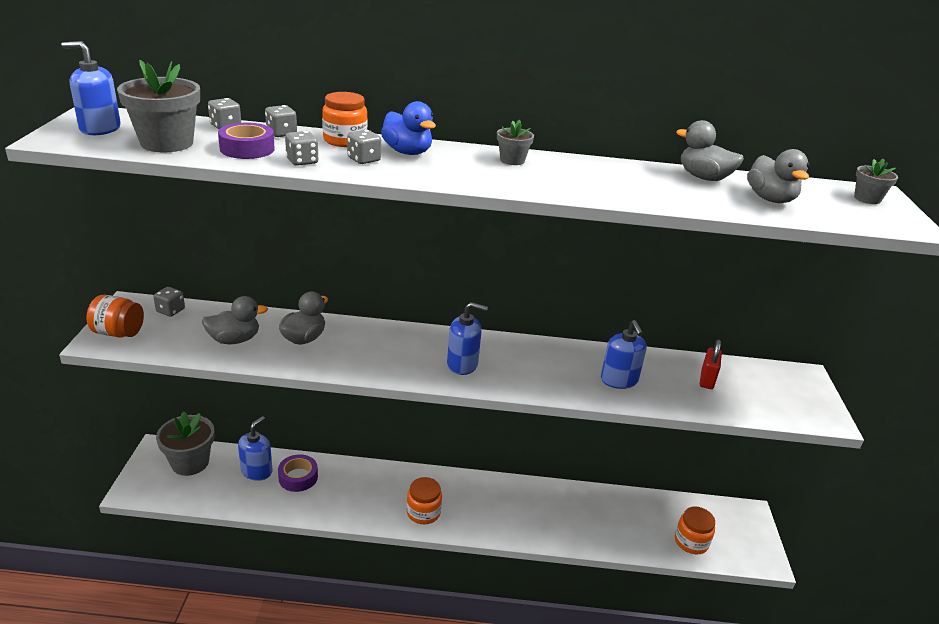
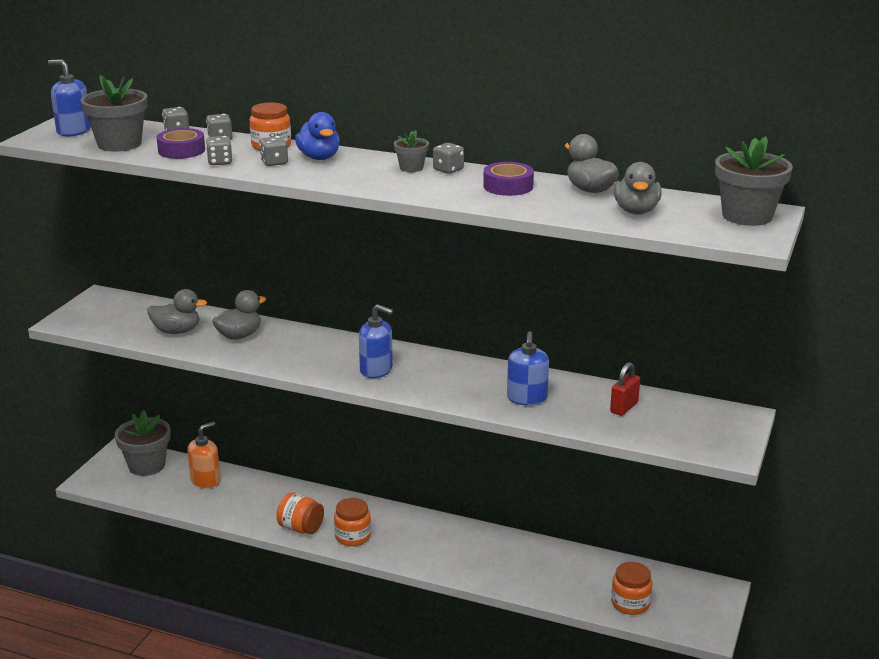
camera: 20 degrees right, 5 degrees down
(118, 333) = (81, 317): orange jar -> orange jar (301, 528)
(170, 311) = (132, 303): grey dice -> grey dice (448, 170)
(257, 471) = (206, 480): blue soap dispenser -> orange soap dispenser
(298, 477) = (243, 491): purple tape -> purple tape (508, 186)
(867, 199) = (747, 216): grey flower pot -> grey flower pot, size x1.93

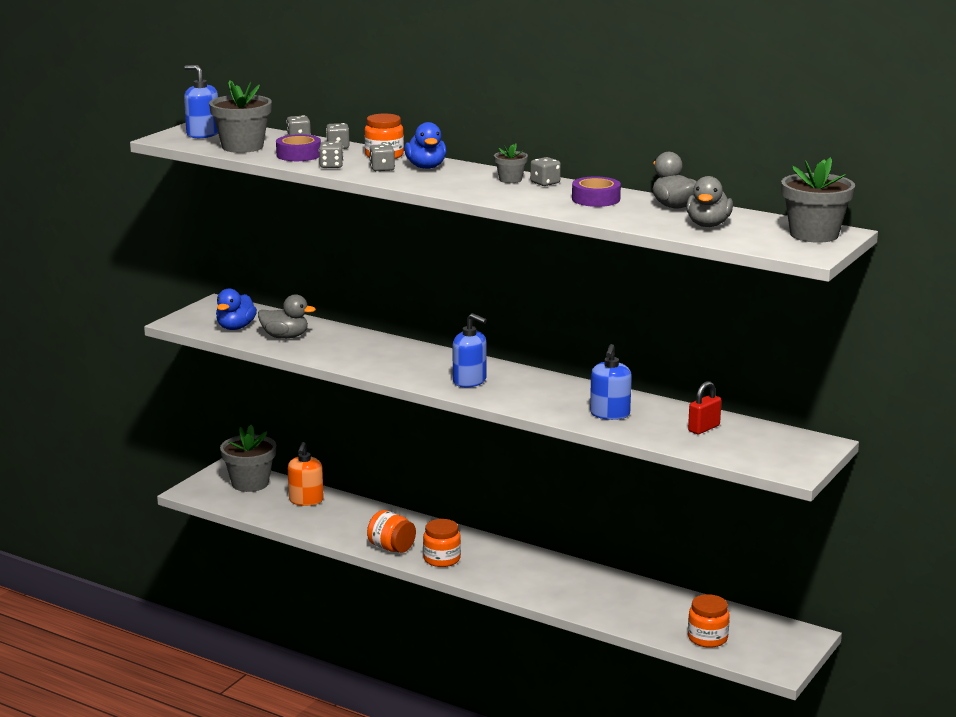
camera: 10 degrees right, 5 degrees down
(124, 324) = (235, 327): none -> blue duck
(206, 480) = (306, 500): orange soap dispenser -> orange soap dispenser turned 135 degrees clockwise
(239, 336) = (344, 344): grey duck -> none

